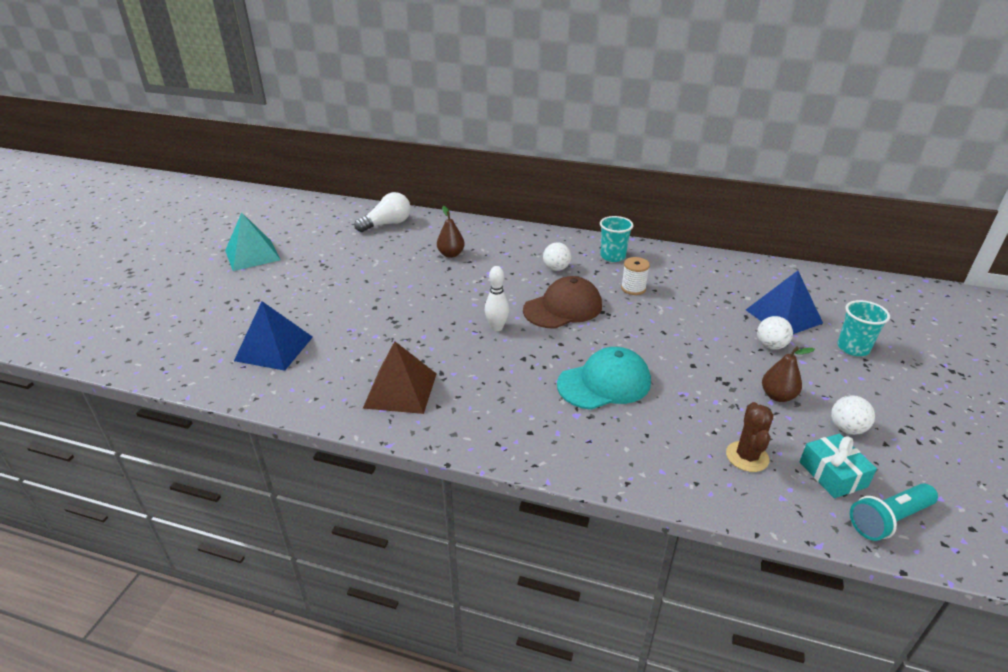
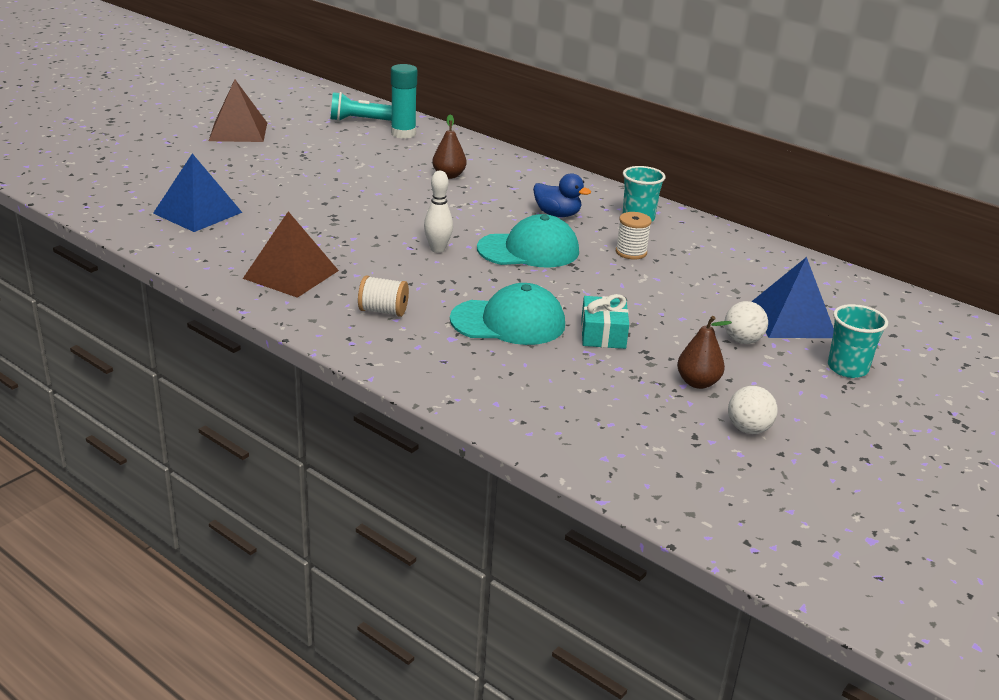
camera: 20 degrees right, 5 degrees down
(252, 255) = (238, 131): turquoise pyramid -> brown pyramid
(387, 224) = (403, 134): white light bulb -> turquoise glue stick
(503, 405) = (383, 311): none -> white spool
(556, 268) = (557, 214): white ball -> blue duck
(563, 308) = (529, 250): brown cap -> turquoise cap
(747, 457) = (602, 418): brown cactus -> none
(832, 474) = (684, 457): turquoise gift -> turquoise gift (603, 334)
(888, 519) = (705, 507): turquoise flashlight -> turquoise flashlight (359, 120)

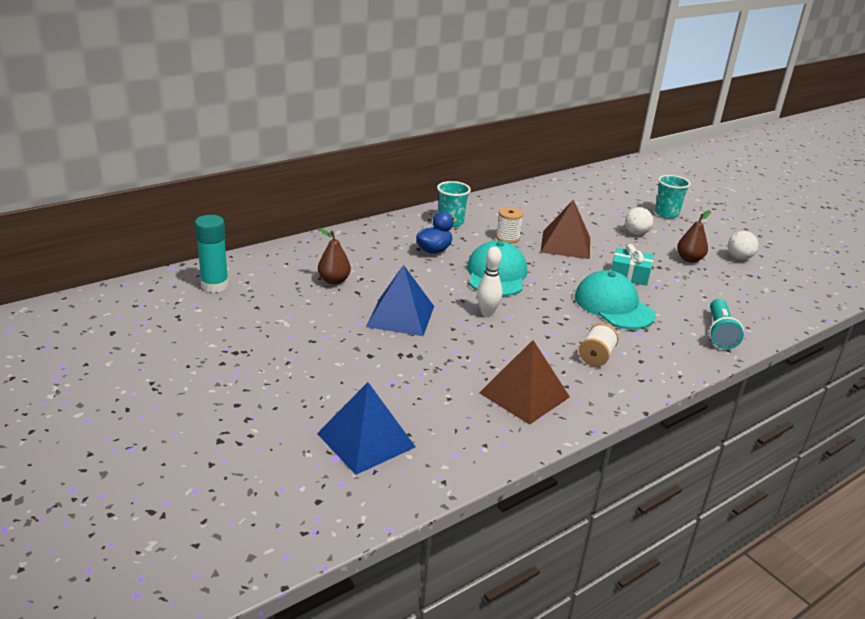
camera: 75 degrees left, 0 degrees up
(238, 131) = (133, 388): brown pyramid -> brown pyramid (565, 244)
(359, 120) = (158, 304): turquoise flashlight -> turquoise flashlight (719, 333)
(508, 322) = (613, 306): turquoise cap -> turquoise cap turned 45 degrees counterclockwise
(792, 320) = (609, 212): blue pyramid -> blue pyramid (400, 316)

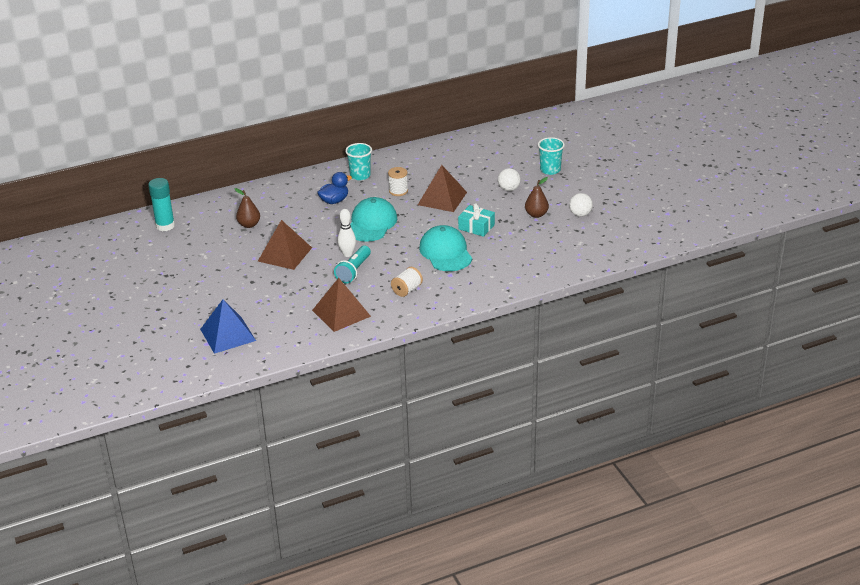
camera: 15 degrees right, 5 degrees up
(400, 316) = (285, 254): blue pyramid -> brown pyramid
(719, 333) = (512, 277): turquoise flashlight -> turquoise flashlight (354, 271)

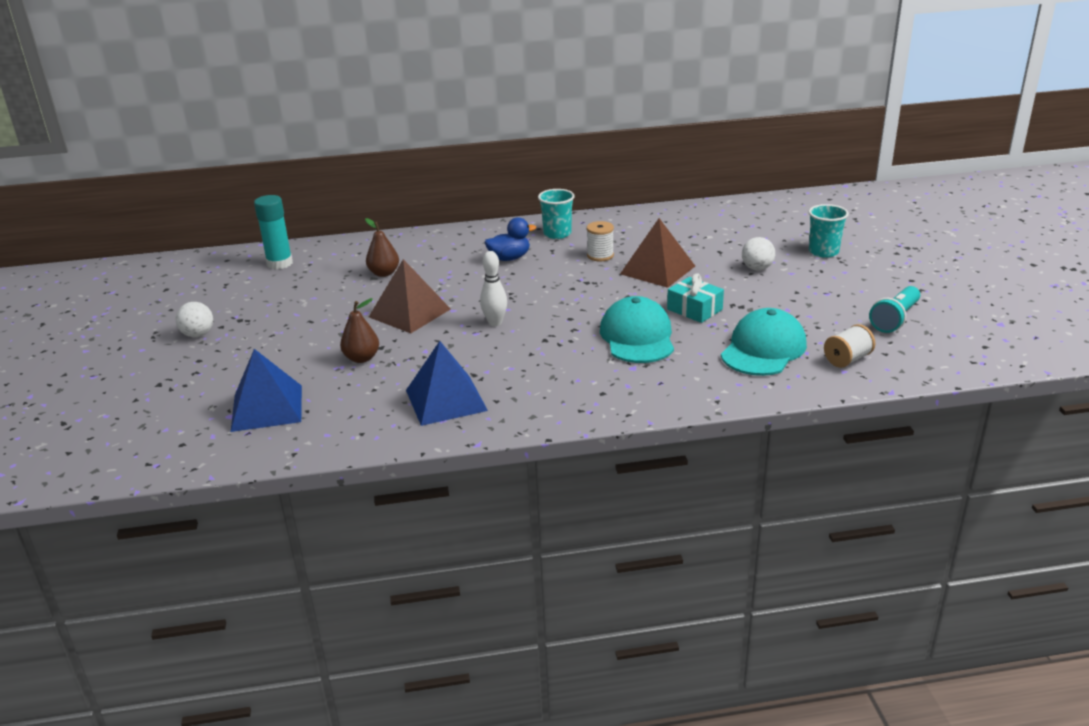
camera: 15 degrees right, 5 degrees down
(341, 313) = (446, 400): brown pyramid -> blue pyramid
(354, 271) = (493, 345): turquoise flashlight -> turquoise flashlight (895, 319)
(371, 223) = (546, 289): turquoise cap -> turquoise cap (763, 349)
(407, 290) = (559, 380): white spool -> white spool (847, 359)
(536, 214) = (789, 303): brown pear -> brown pear (362, 358)
(580, 214) = (858, 310): white ball -> white ball (198, 334)

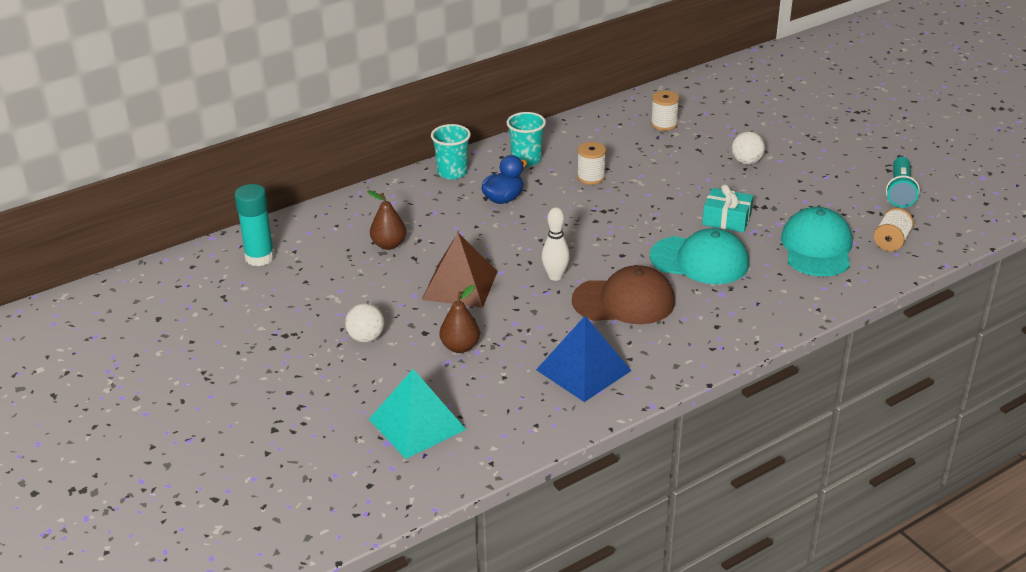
camera: 25 degrees left, 5 degrees up
(198, 334) = (257, 363): white ball -> white ball (366, 338)
(267, 407) = (417, 424): blue pyramid -> turquoise pyramid
(536, 354) = (624, 301): none -> brown cap
(637, 337) = (700, 260): turquoise cap -> turquoise cap turned 135 degrees clockwise
(657, 270) = (658, 182): brown pyramid -> none
(705, 228) = (664, 124): none -> white spool
(823, 252) = (790, 131): turquoise cup -> turquoise cup (452, 172)

